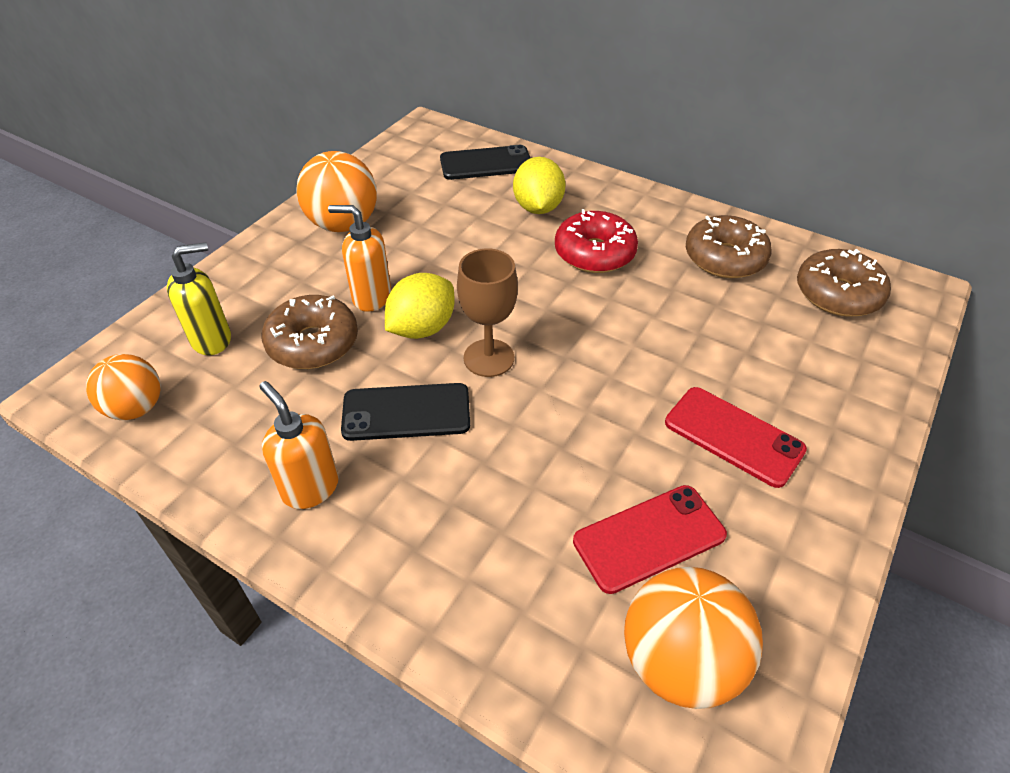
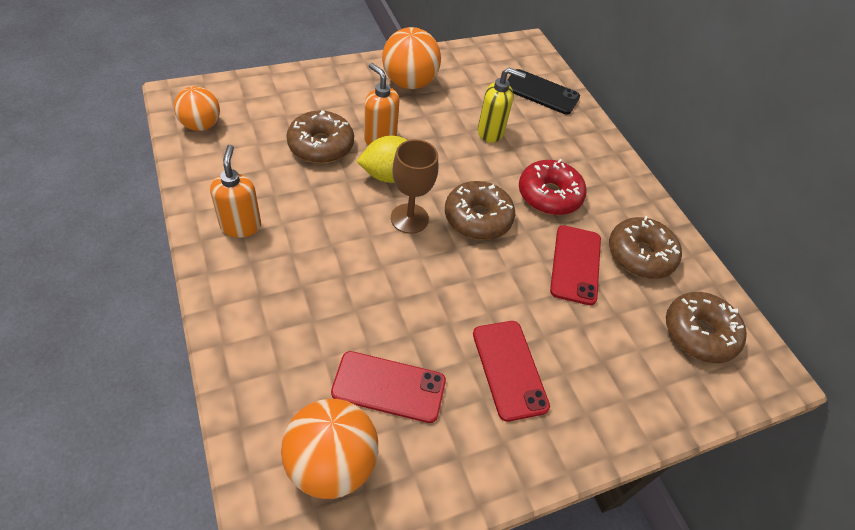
camera: 30 degrees right, 5 degrees up
(212, 339) = (271, 110): yellow soap dispenser -> yellow soap dispenser (491, 132)
(406, 412) = (330, 219): black phone -> none
(538, 208) = (544, 142): yellow lemon -> none
(554, 315) = (477, 218): none -> brown donut
(683, 301) = (575, 264): none -> red phone

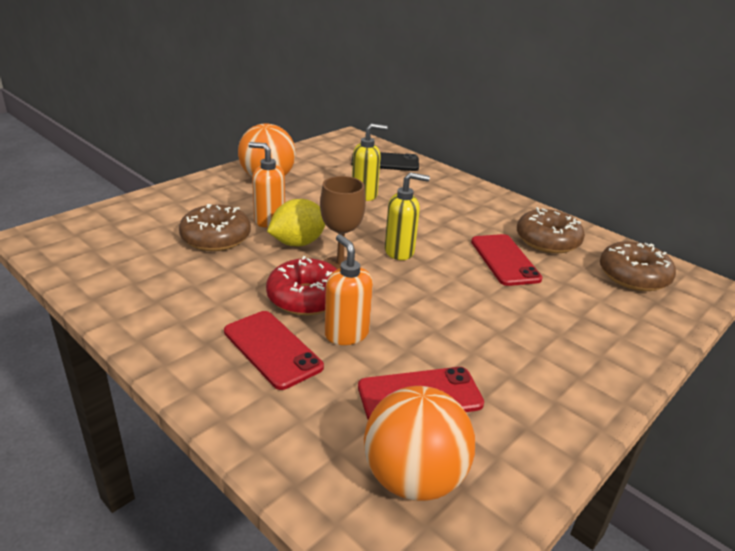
camera: 20 degrees left, 20 degrees down
(201, 125) = (77, 252): orange ball -> none
(241, 226) = (175, 317): orange soap dispenser -> orange soap dispenser (346, 334)
(477, 218) = (400, 251): brown donut -> yellow soap dispenser
(509, 369) = (514, 346): red phone -> red phone (272, 349)
(549, 195) = (446, 222): red donut -> red donut (306, 297)

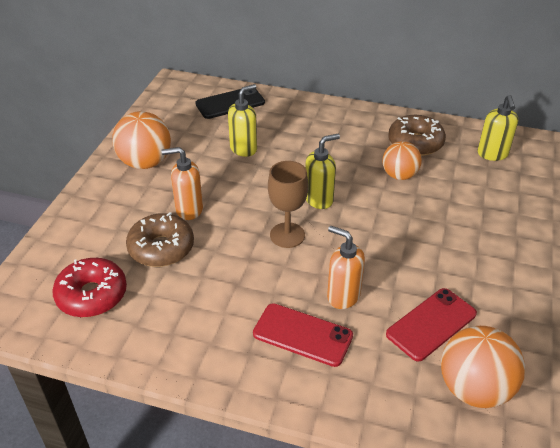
camera: 25 degrees left, 10 degrees up
(298, 243) = (234, 224): yellow lemon -> none
(306, 297) = (286, 276): red donut -> red donut (92, 295)
(505, 260) = (399, 175): red phone -> orange ball
(633, 276) = (492, 154): brown donut -> yellow soap dispenser

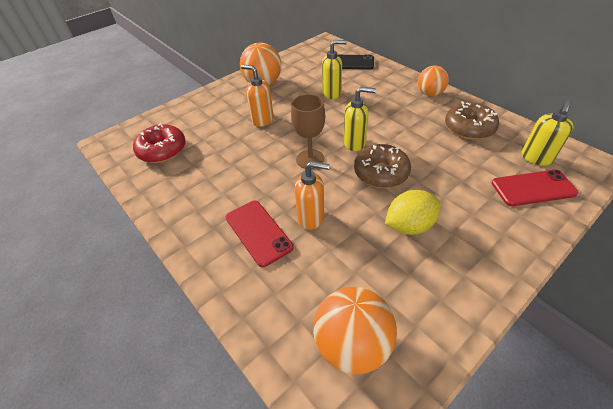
camera: 35 degrees right, 5 degrees up
(161, 248) = (225, 137): brown donut -> brown donut (381, 173)
(343, 296) = (311, 218): orange soap dispenser -> orange soap dispenser turned 120 degrees clockwise
(399, 175) = (434, 147): orange ball -> orange ball (430, 94)
(431, 324) = (361, 271): red phone -> red phone (533, 188)
(437, 263) = (409, 225): none -> yellow lemon

